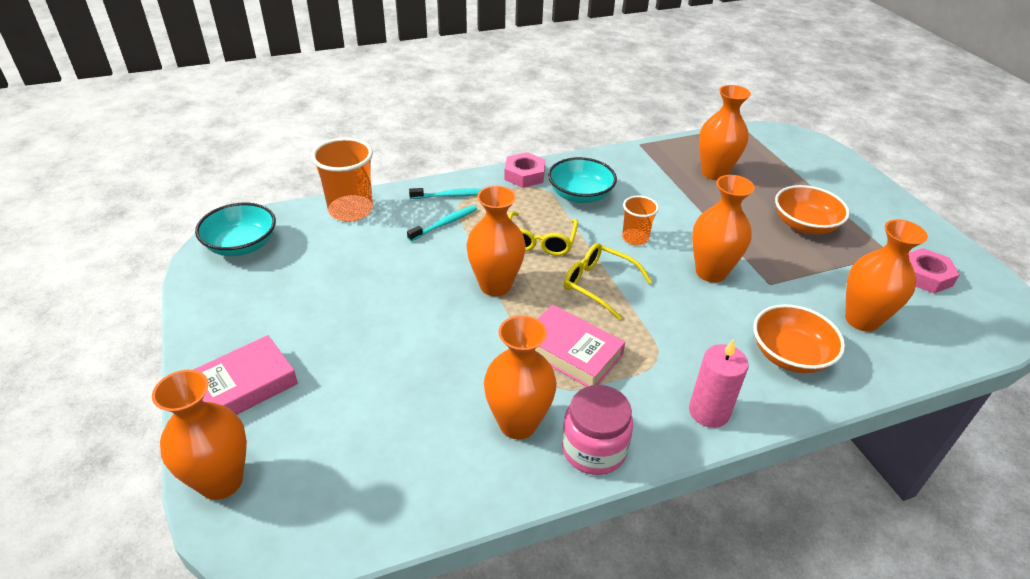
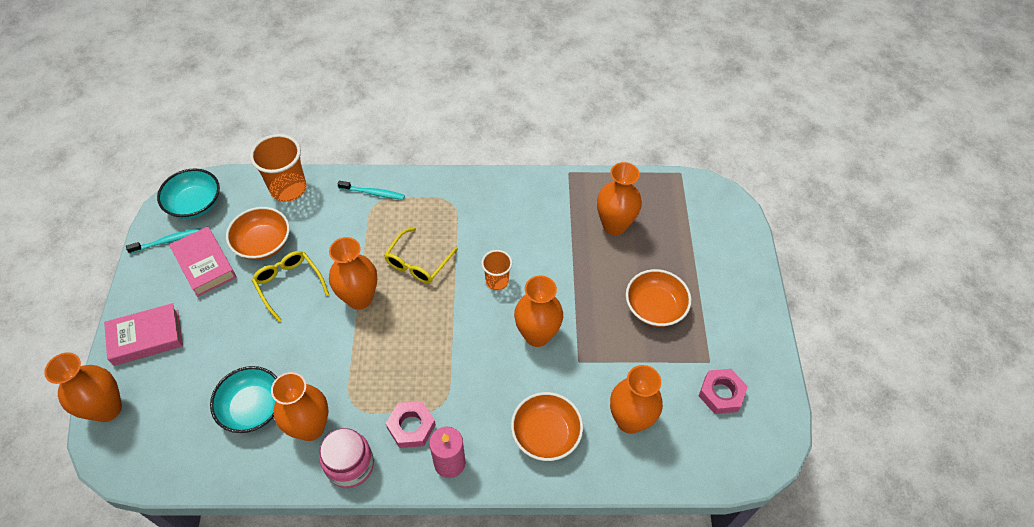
camera: 20 degrees right, 15 degrees up
(348, 262) = (263, 243): none -> orange bowl
(444, 223) = (353, 223): turquoise toothbrush -> turquoise toothbrush (167, 241)
(524, 175) = (445, 185): pink nut -> pink nut (411, 427)
(571, 352) = (381, 378): pink book -> pink book (205, 265)
(580, 195) = (479, 220): turquoise bowl -> turquoise bowl (253, 408)
(599, 285) = (439, 321): yellow glasses -> yellow glasses (289, 284)

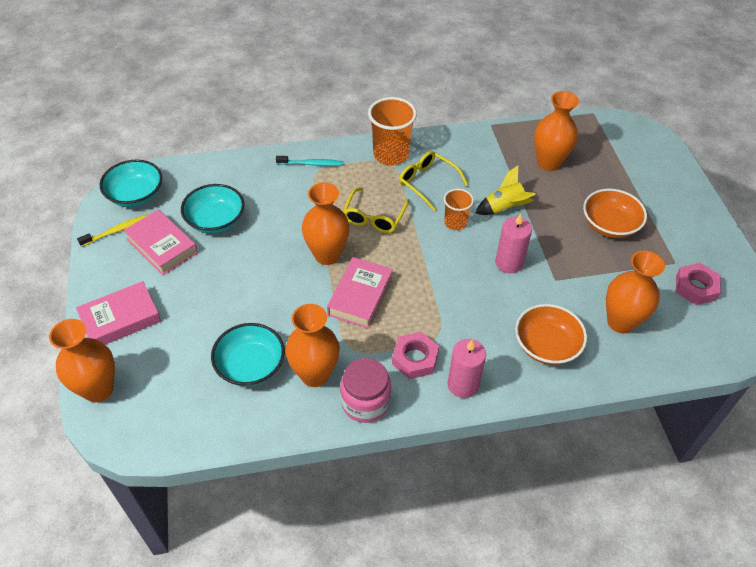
camera: 10 degrees left, 5 degrees down
(167, 241) = (117, 231): turquoise toothbrush -> yellow toothbrush
(263, 243) = (215, 220): orange bowl -> turquoise bowl
(288, 189) = (226, 170): orange cup -> orange cup (390, 154)
(289, 284) = (253, 252): yellow glasses -> yellow glasses (427, 183)
(378, 349) = (360, 296): none -> pink book
(537, 335) = (509, 263): orange vase -> pink candle
(551, 272) = (504, 208): none -> yellow rocket

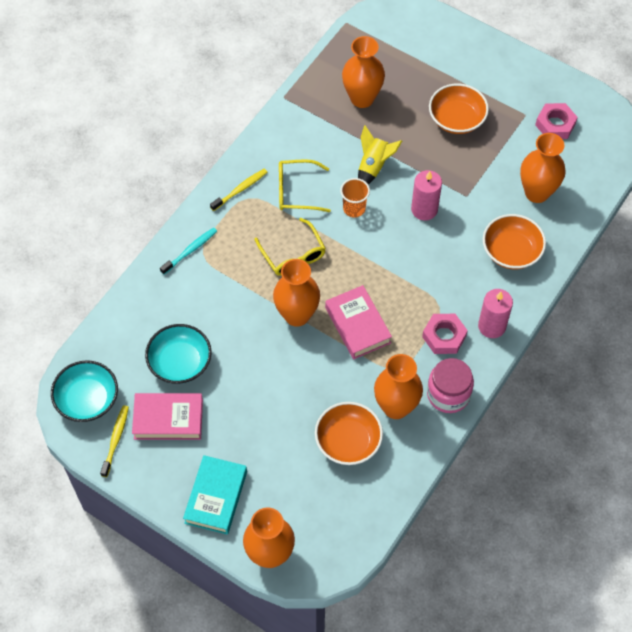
camera: 45 degrees left, 10 degrees up
(121, 319) = (216, 497): pink book -> turquoise book
(250, 366) = (348, 441): turquoise bowl -> orange bowl
(390, 154) = (240, 189): orange cup -> yellow toothbrush

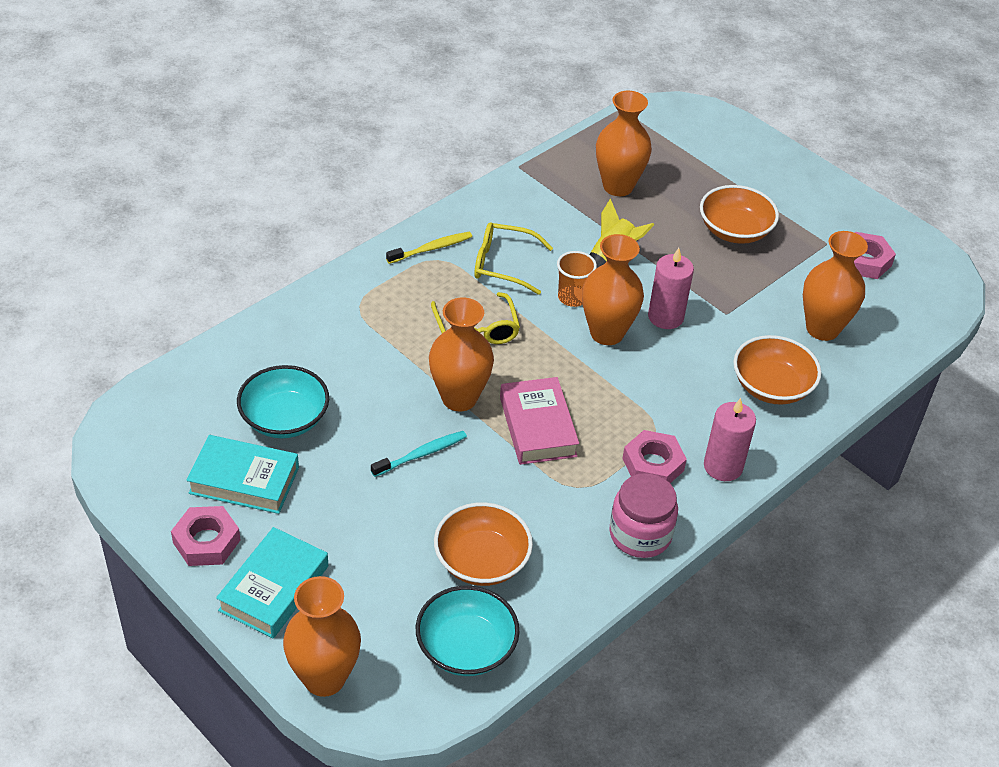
camera: 10 degrees right, 15 degrees down
(87, 400) = (146, 434): turquoise bowl -> turquoise bowl (466, 647)
(115, 440) = (164, 489): yellow toothbrush -> none
(159, 473) = (206, 541): none -> pink nut
(168, 419) = (244, 480): pink book -> turquoise book
(190, 250) = (344, 299): turquoise toothbrush -> turquoise toothbrush (421, 454)
(396, 407) = (561, 534): orange vase -> orange vase (607, 333)

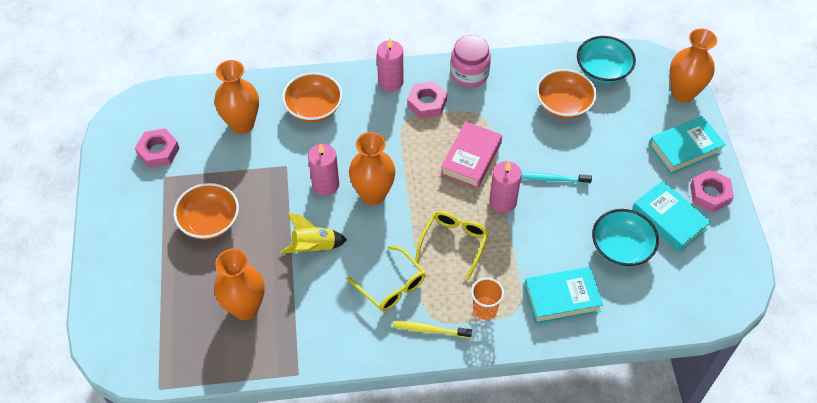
camera: 140 degrees left, 10 degrees up
(318, 336) = (562, 298): none -> turquoise book
(459, 398) = (502, 202): orange vase -> pink candle
(572, 297) = (369, 232): orange cup -> orange cup (485, 309)

